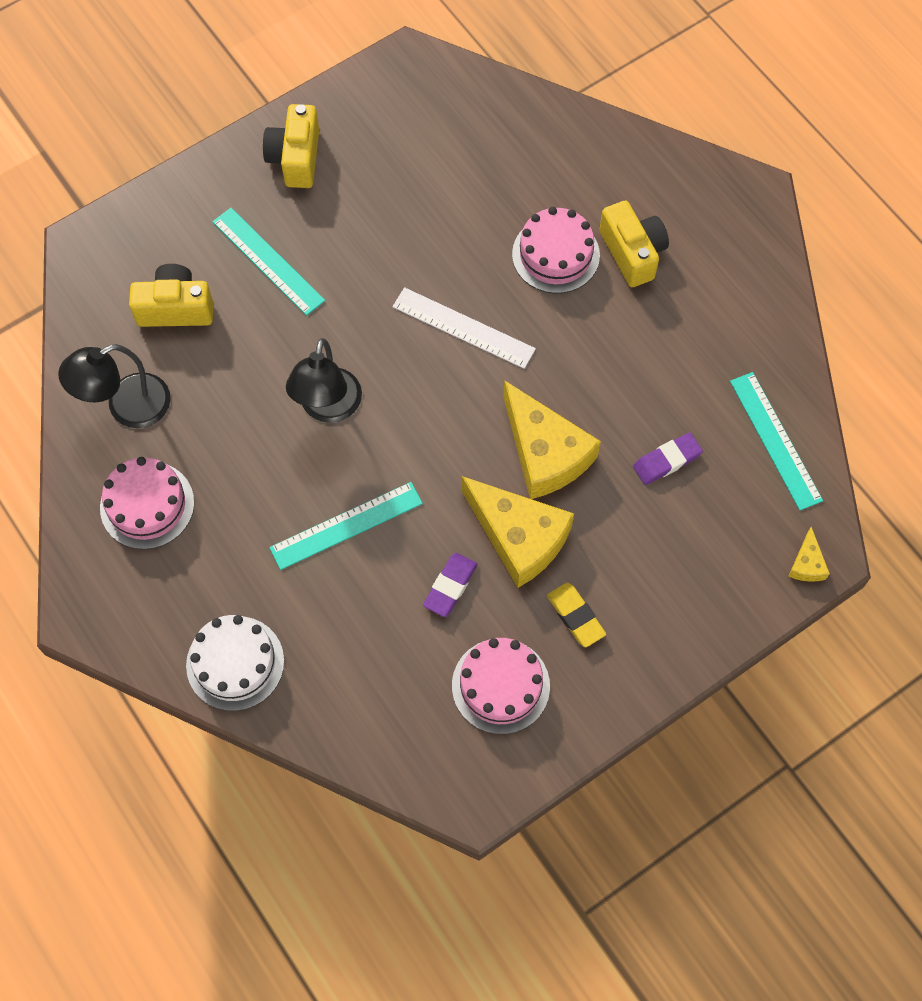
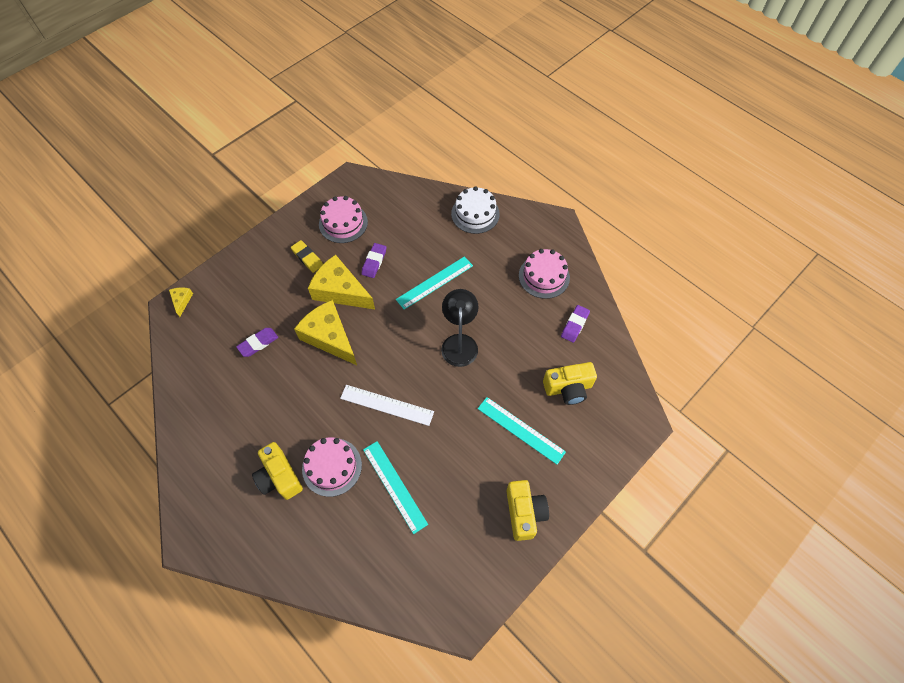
camera: 170 degrees right, 5 degrees down
(126, 407) = (575, 325): black lamp -> purple eraser
(775, 440) = (193, 365): turquoise ruler -> turquoise ruler (394, 486)

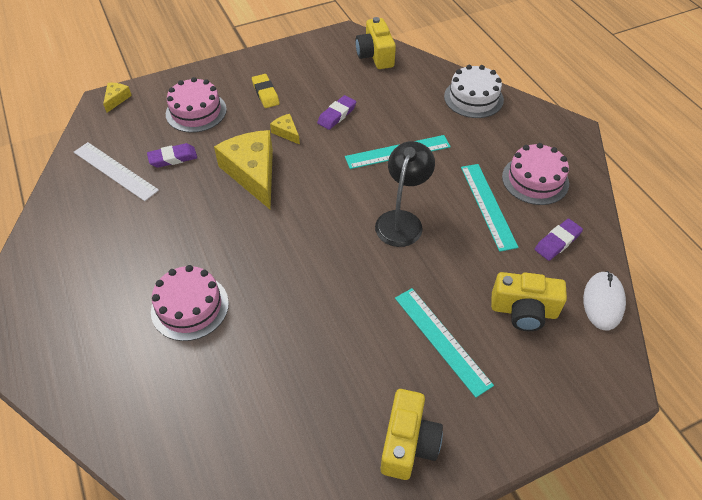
camera: 20 degrees right, 10 degrees down
(279, 477) = (125, 298): yellow camera -> yellow camera (375, 55)
(340, 291) = (286, 132): yellow cheese -> yellow cheese, size x0.44
(343, 223) = (319, 71): pink cake -> pink cake (196, 111)
(387, 405) = (285, 261): white ruler -> white ruler (115, 171)
(394, 486) = (254, 353): turquoise ruler -> turquoise ruler (488, 205)
(618, 363) = (603, 302): none -> white mouse

